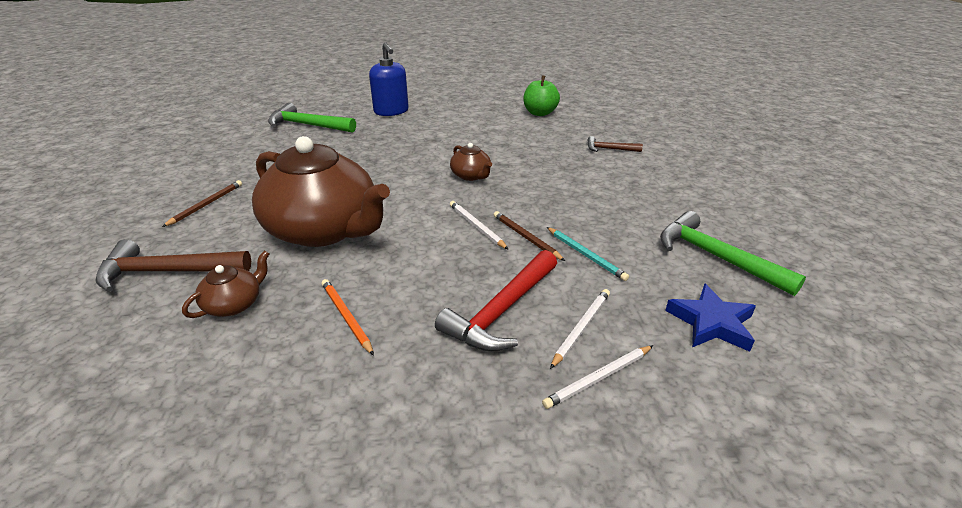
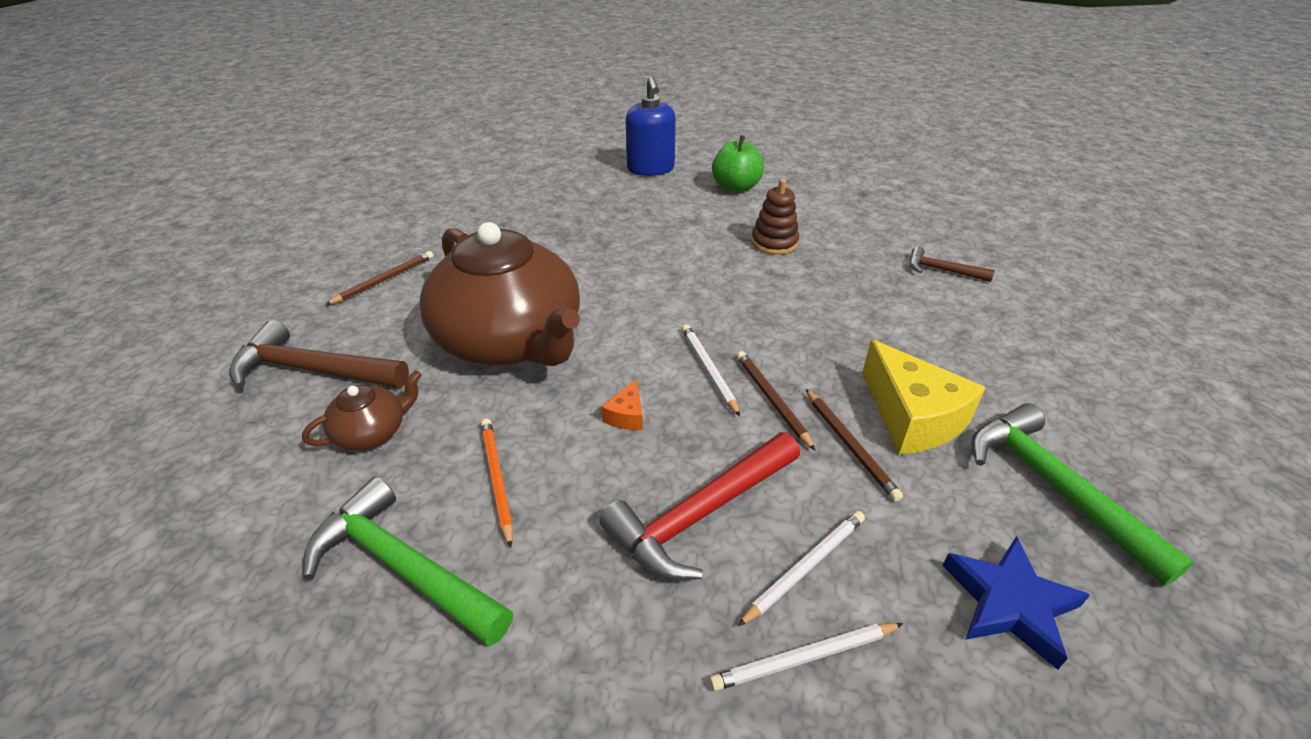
camera: 15 degrees right, 5 degrees up
(307, 125) = (538, 178): green hammer -> green hammer (403, 567)
(428, 262) = (626, 415): none -> orange cheese
(471, 175) = (726, 286): brown teapot -> none
(495, 146) = (774, 243): none -> brown stacking toy
(539, 113) = (855, 195): green apple -> green apple (736, 187)
(586, 255) = (850, 445): turquoise pencil -> brown pencil
(619, 233) = (912, 417): none -> yellow cheese

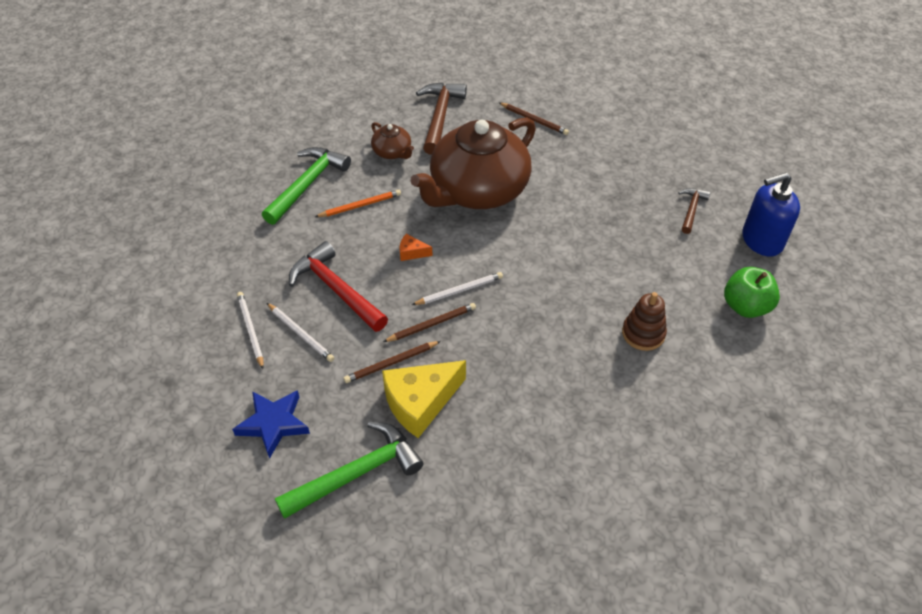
camera: 85 degrees right, 10 degrees up
(942, 270) = (627, 462): brown hammer -> brown hammer (691, 209)

